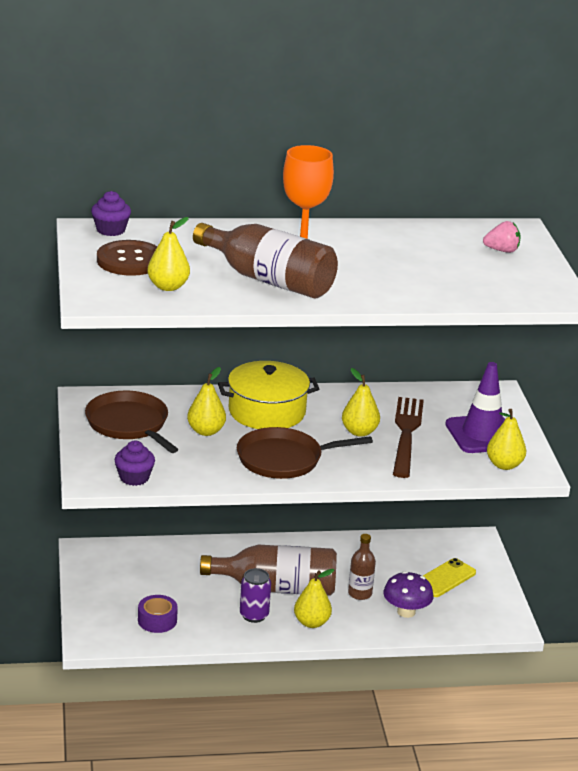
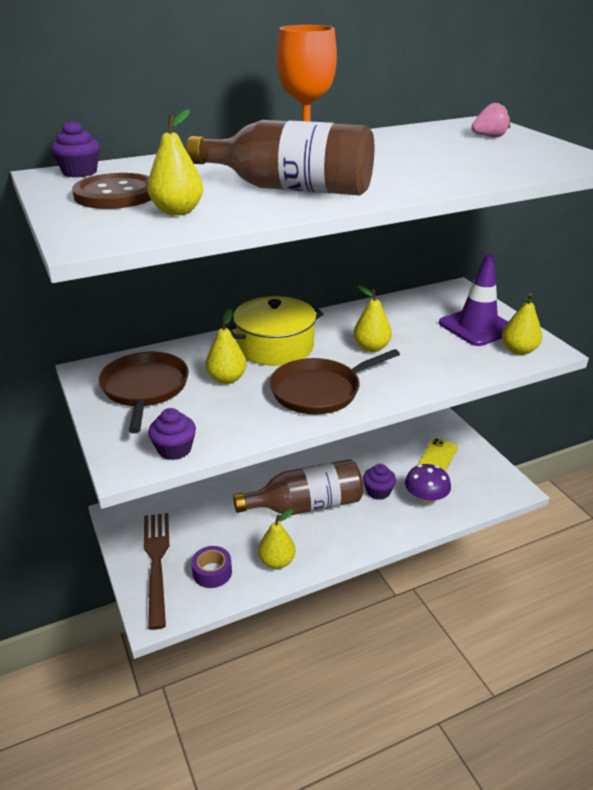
camera: 15 degrees left, 5 degrees up
(129, 424) = (145, 389): brown pan -> brown pan turned 45 degrees clockwise
(254, 615) = (299, 540): purple can -> none
(311, 623) = (353, 533): yellow pear -> yellow pear (277, 561)
(360, 593) = (378, 491): brown bottle -> purple cupcake
(406, 434) = (413, 340): brown fork -> brown fork (157, 562)

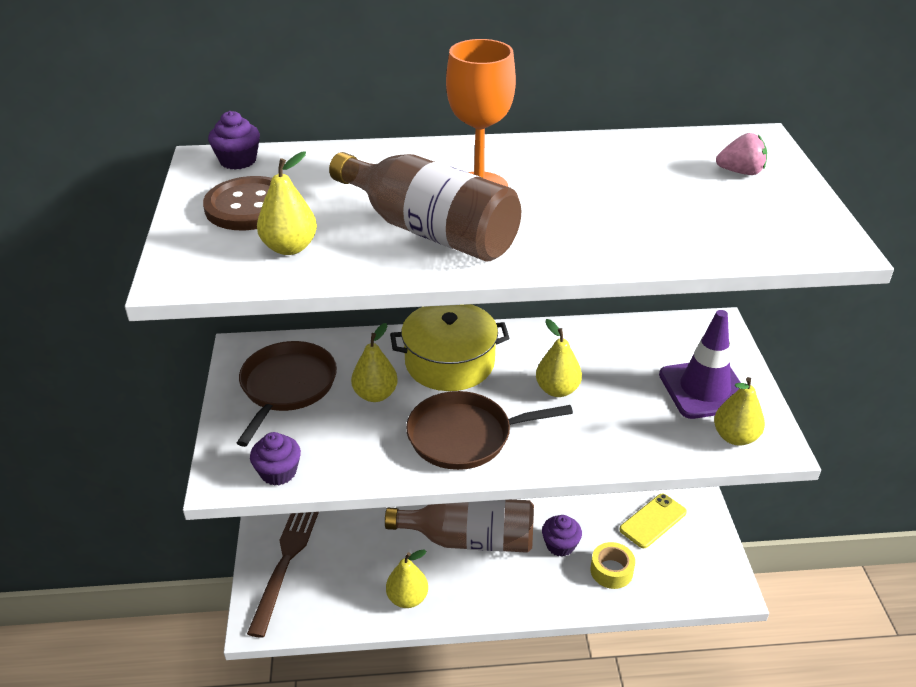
camera: 20 degrees right, 5 degrees up
(212, 572) = (336, 590): purple tape -> none
(425, 499) = (611, 571): purple mushroom -> yellow tape

